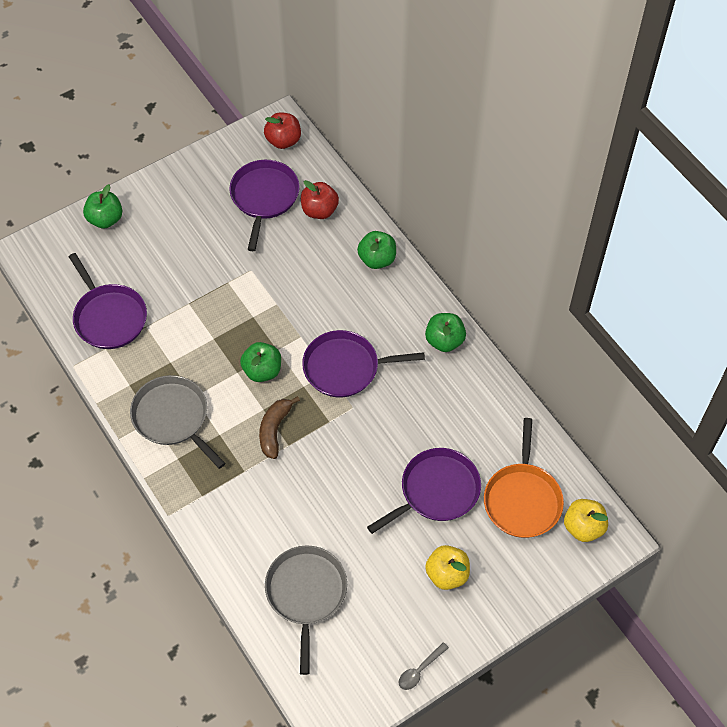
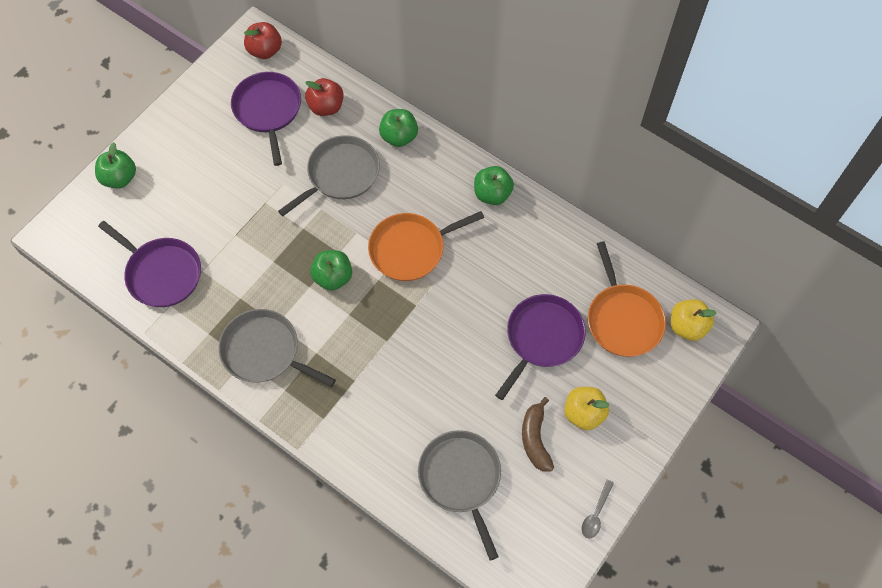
camera: 20 degrees left, 5 degrees up
(274, 430) = (367, 331): brown banana -> brown banana (535, 439)
(307, 278) = (340, 174): none -> grey pan
(345, 367) = (411, 249): purple pan -> orange pan

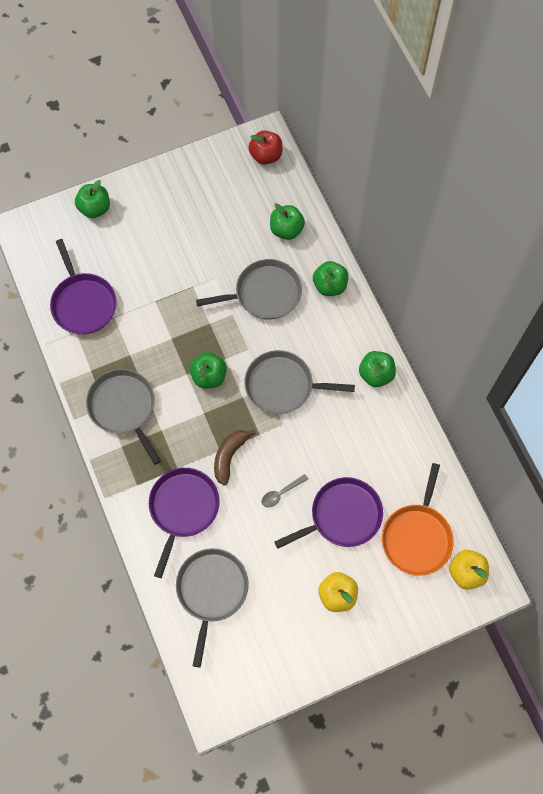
camera: 30 degrees right, 5 degrees up
(268, 110) = (239, 209): purple pan -> purple pan (183, 508)
(326, 107) = (286, 229): red apple -> green apple
(411, 249) = (283, 385): orange pan -> grey pan
(535, 439) = (287, 593): brown banana -> brown banana (229, 456)
(596, 514) = (297, 678): grey spoon -> grey spoon (281, 493)

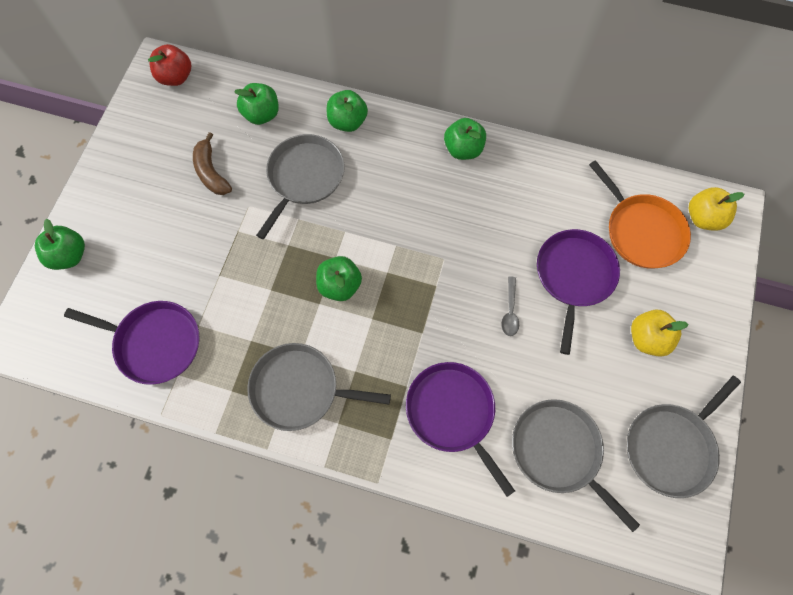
camera: 50 degrees left, 0 degrees up
(229, 456) = (435, 329): brown banana -> brown banana (211, 172)
(283, 385) = (406, 230): grey pan -> grey pan (671, 446)

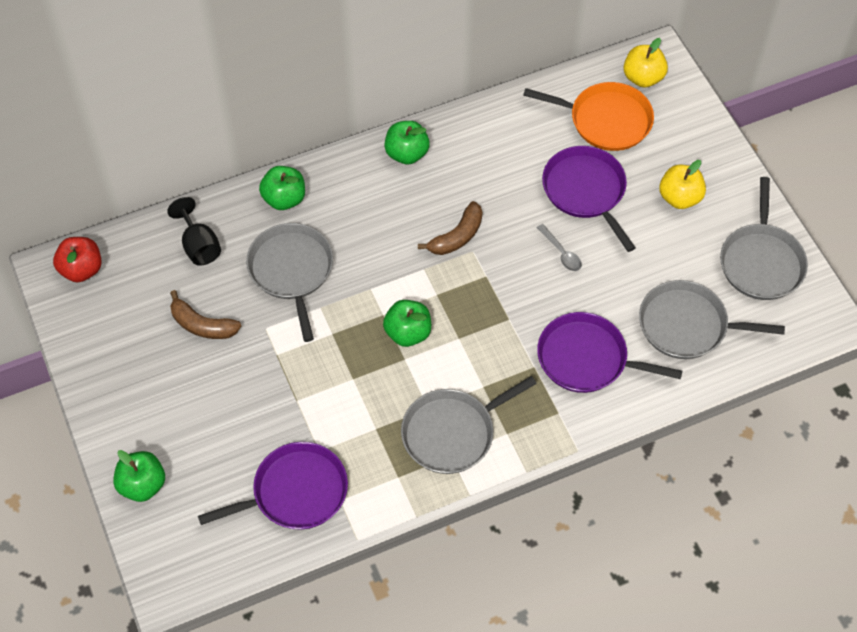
camera: 40 degrees left, 10 degrees down
(262, 114) = (199, 246): green apple -> black goblet
(442, 239) = (457, 236): none -> brown banana

